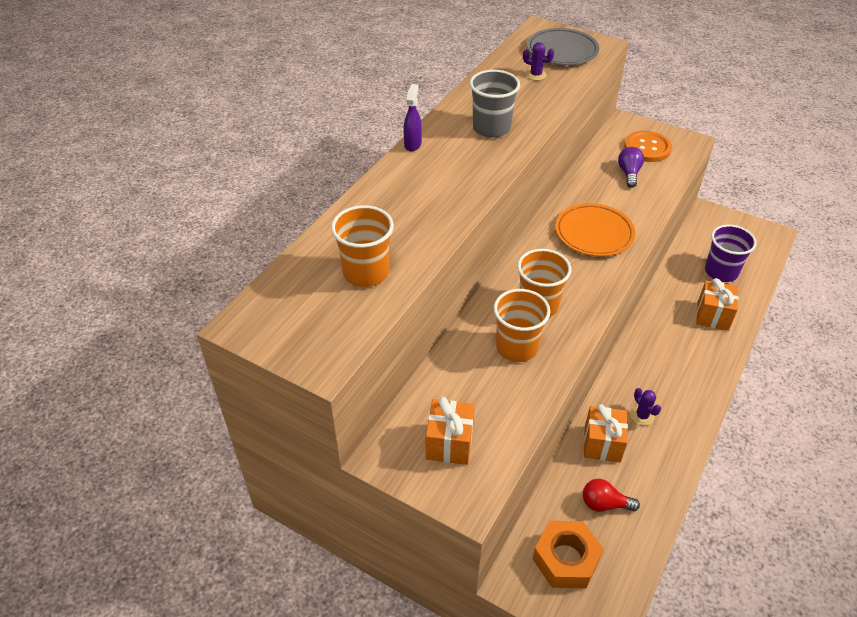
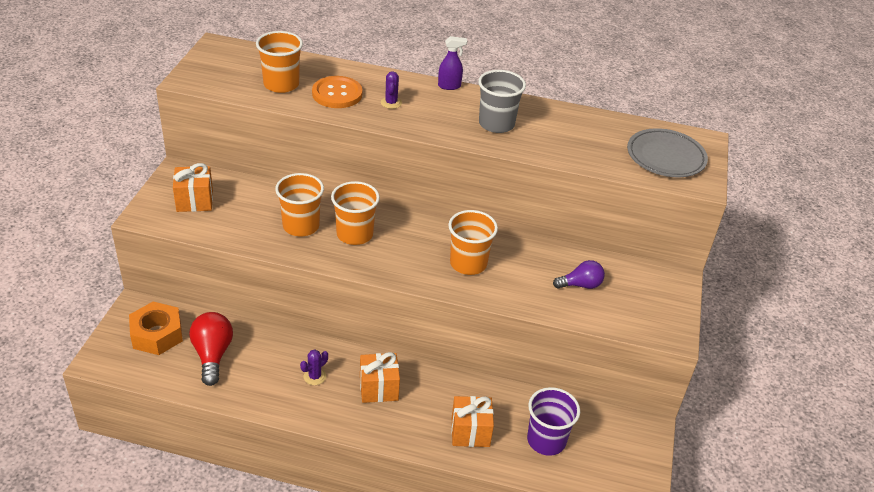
camera: 70 degrees right, 5 degrees down
(536, 75) = (605, 143): purple cactus -> purple cactus (391, 103)
(594, 233) = (468, 263): orange plate -> orange cup
(602, 444) = (275, 350): orange gift -> orange gift (378, 388)
(604, 504) = (212, 355): red light bulb -> red light bulb, size x1.51
(647, 148) = (637, 298): orange button -> orange button (337, 94)

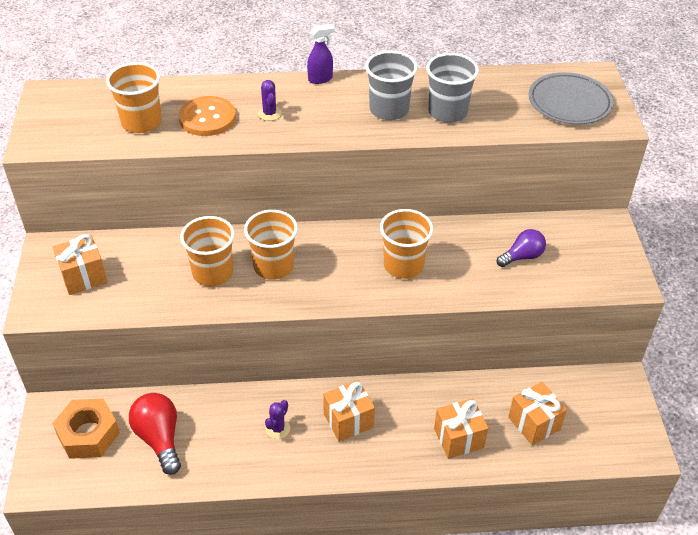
camera: 15 degrees left, 5 degrees up
(546, 440) = (534, 423): purple cup -> orange gift
(548, 138) = (447, 112): none -> grey cup

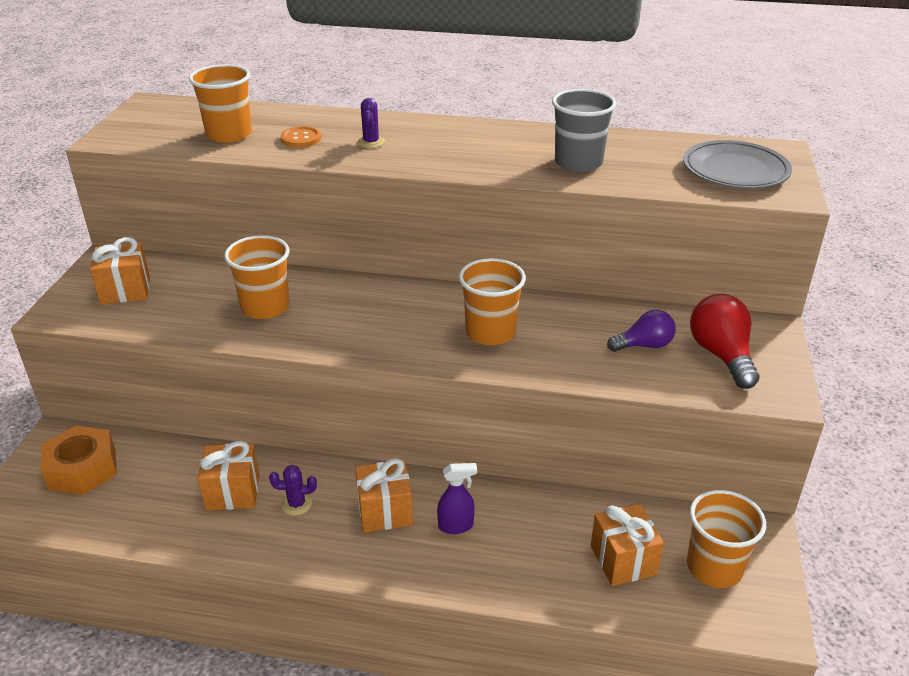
camera: 15 degrees right, 10 degrees down
(159, 438) = (157, 488): red light bulb -> red light bulb (721, 355)
(207, 118) = (301, 138): orange button -> orange button, size x0.63
(273, 266) = (337, 311): orange cup -> orange cup (714, 567)
(278, 428) = (296, 504): purple cactus -> purple cactus turned 45 degrees clockwise
(320, 79) = (444, 121): purple spray bottle -> purple spray bottle (456, 526)
(389, 110) = (509, 153): grey cup -> none
(458, 438) = (516, 558): orange gift -> orange gift (233, 492)

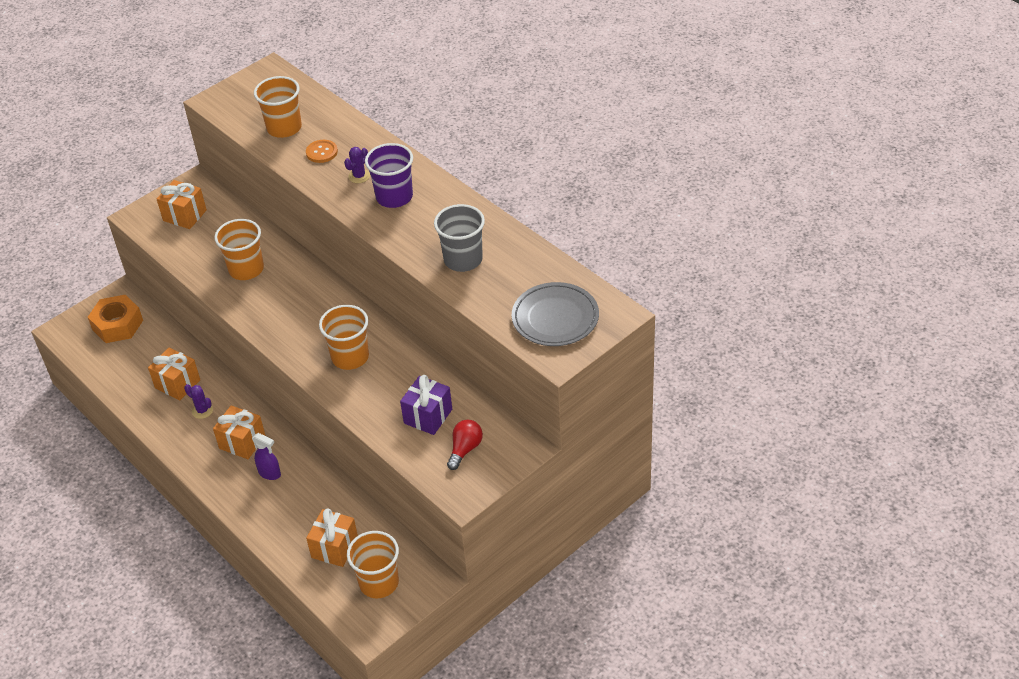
camera: 40 degrees right, 10 degrees up
(433, 144) = (394, 197): none -> purple cup
(644, 345) = (428, 416): purple light bulb -> purple gift
(721, 355) = (465, 449): red light bulb -> red light bulb, size x0.66

